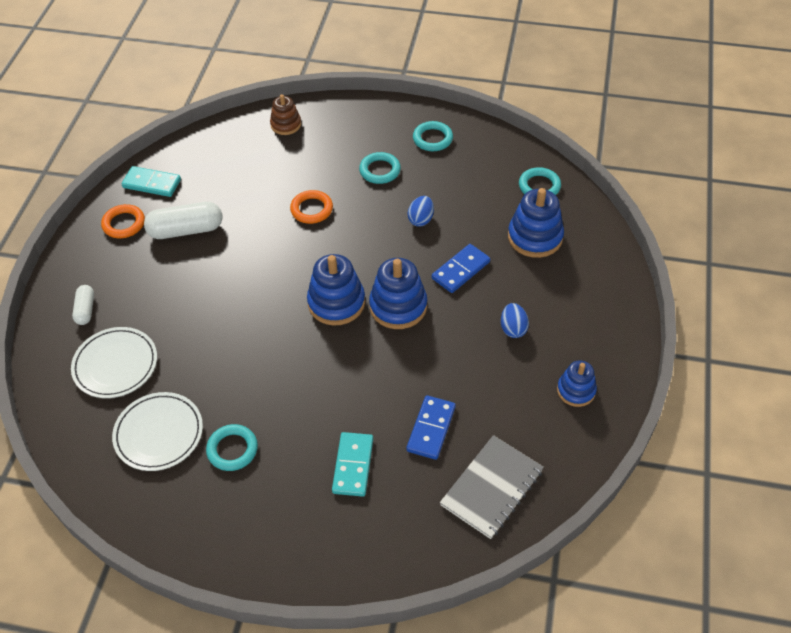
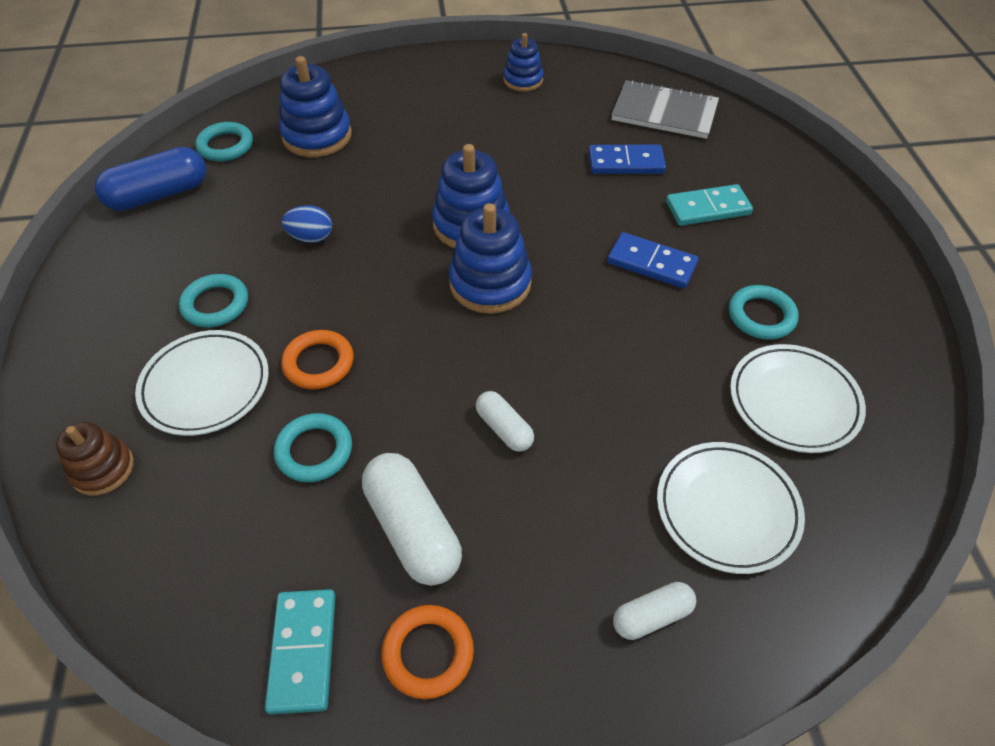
camera: 110 degrees left, 0 degrees up
(222, 281) = (504, 428): none -> white capsule
(319, 163) = (205, 386): none -> white plate
(432, 139) = (135, 262): turquoise ring -> turquoise ring (314, 451)
(460, 270) = (391, 184): blue domino -> blue domino (651, 263)
(495, 151) = (159, 195): none -> blue capsule
(513, 329) = (464, 130): blue egg -> none

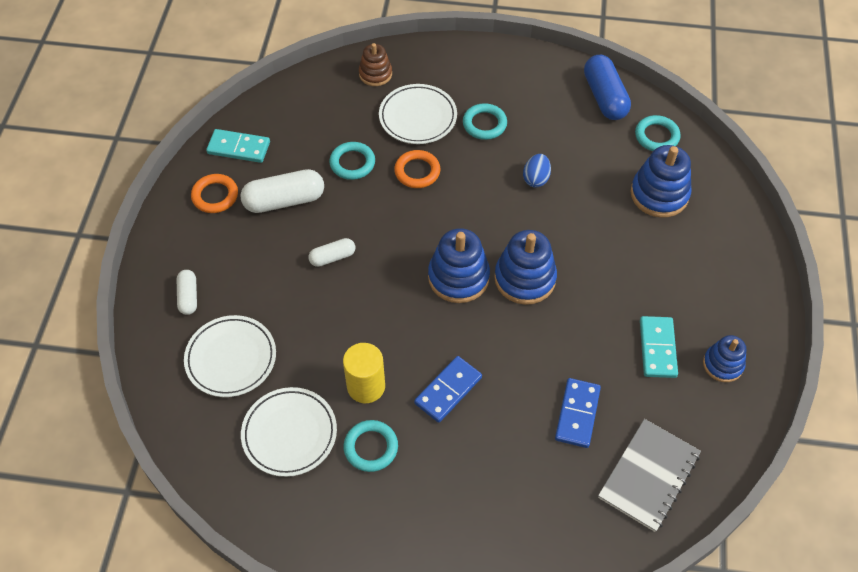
camera: 105 degrees right, 5 degrees up
(686, 339) = (366, 386): none -> yellow cylinder
(708, 208) = (500, 459): turquoise domino -> turquoise domino (657, 348)

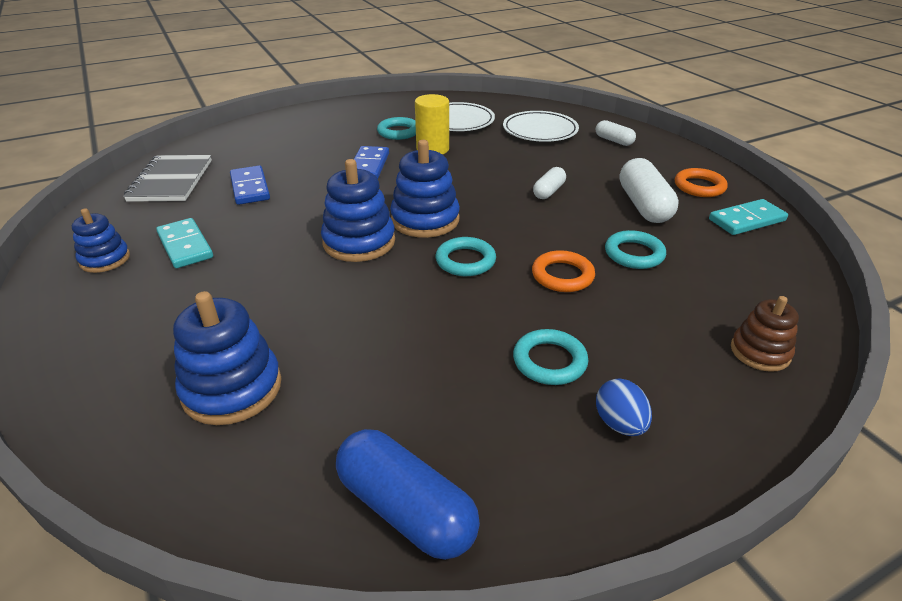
camera: 145 degrees right, 20 degrees down
(284, 200) = (643, 205): white capsule -> white capsule turned 45 degrees counterclockwise
(418, 117) = (636, 327): white plate -> none
(536, 179) = (421, 329): blue egg -> blue egg (619, 424)
(656, 136) = (270, 481): turquoise ring -> turquoise ring (465, 261)

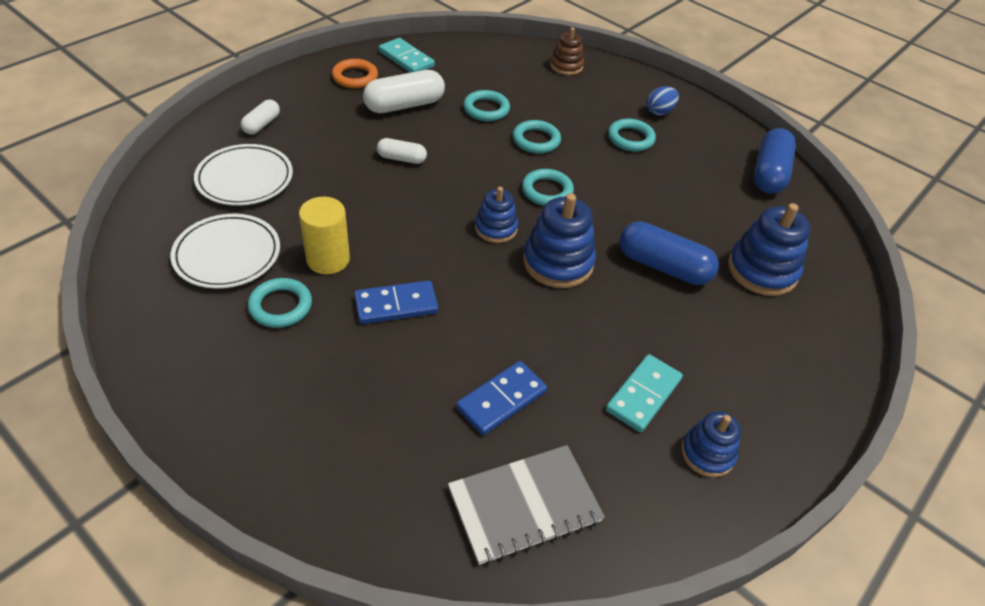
camera: 115 degrees left, 10 degrees up
(303, 306) = (663, 266): none -> blue capsule
(425, 220) = (496, 228): blue stacking toy -> blue stacking toy, size x0.62
(562, 275) = (536, 140): orange ring -> turquoise ring

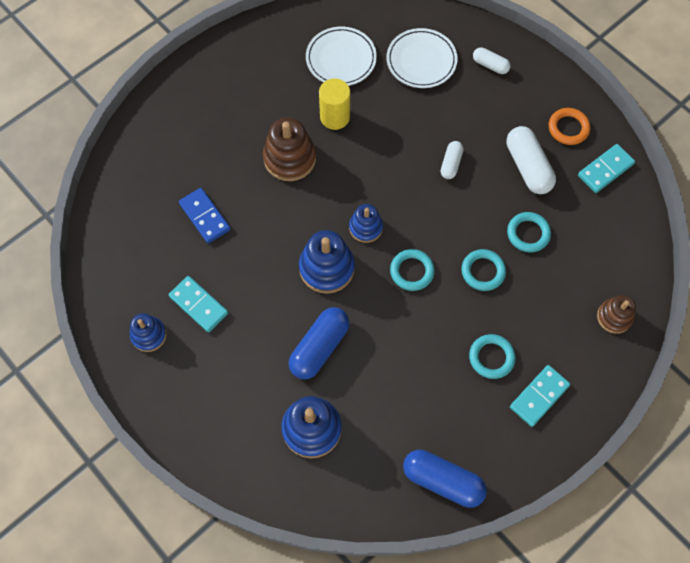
camera: 100 degrees right, 20 degrees up
(280, 306) = (292, 92): turquoise ring -> none
(396, 305) = (290, 158): blue domino -> brown stacking toy
(524, 505) = (130, 222): grey notebook -> none
(659, 112) = (539, 396): blue egg -> turquoise domino

